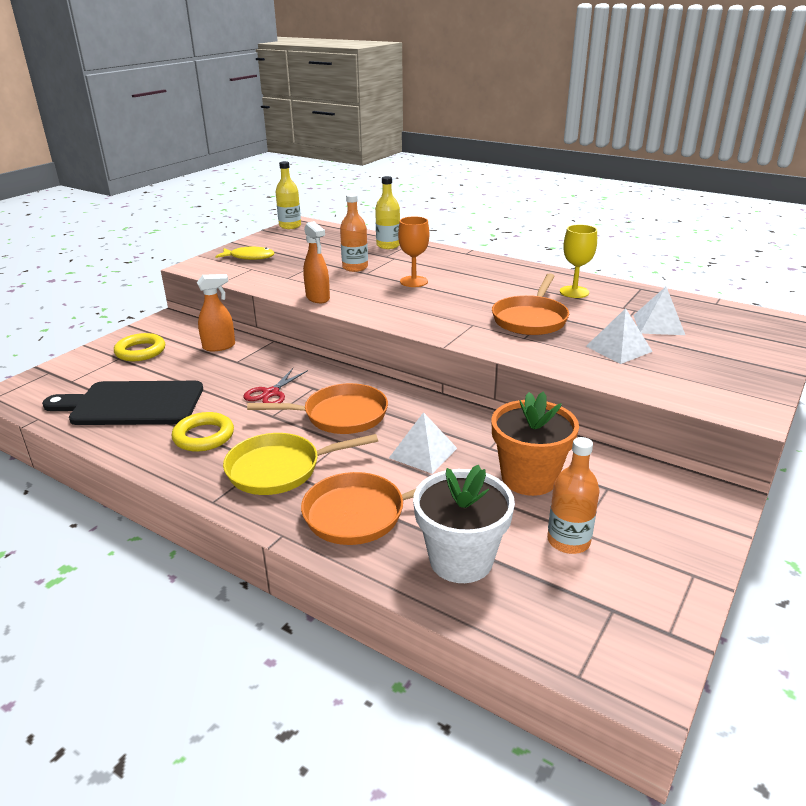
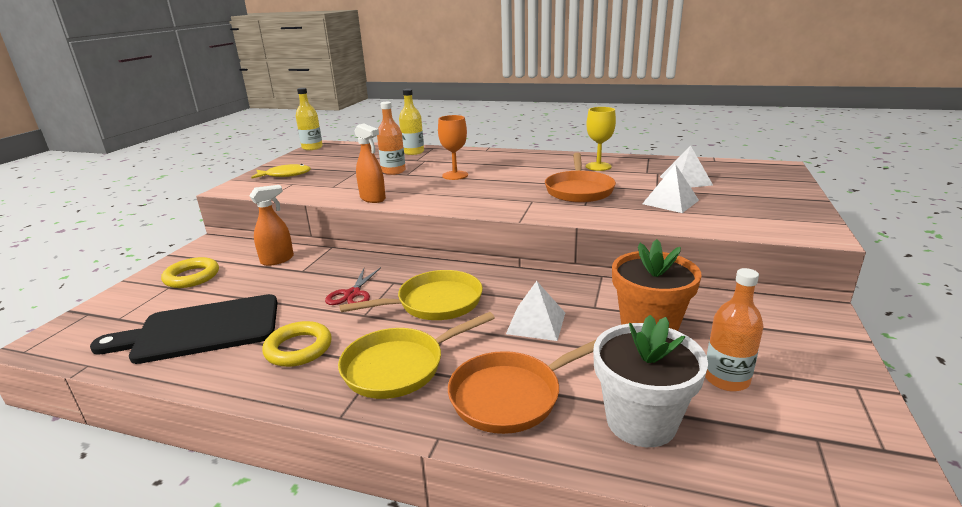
camera: 15 degrees left, 5 degrees down
(340, 415) = (434, 303): orange pan -> yellow pan

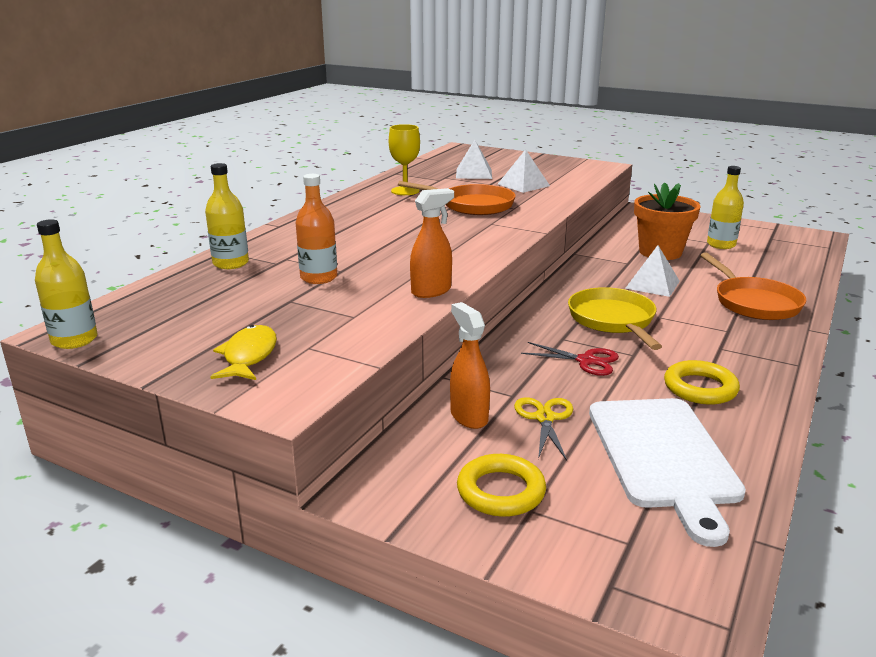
camera: 80 degrees left, 0 degrees up
(201, 330) = (663, 457): black cutting board -> white cutting board
(268, 283) = (545, 418): none -> yellow scissors
(400, 366) = (724, 339): yellow pan -> none
(455, 175) = (374, 247): orange goblet -> none
(641, 421) = (770, 271): white flower pot -> none
(726, 379) = (721, 245): orange bottle -> yellow bottle

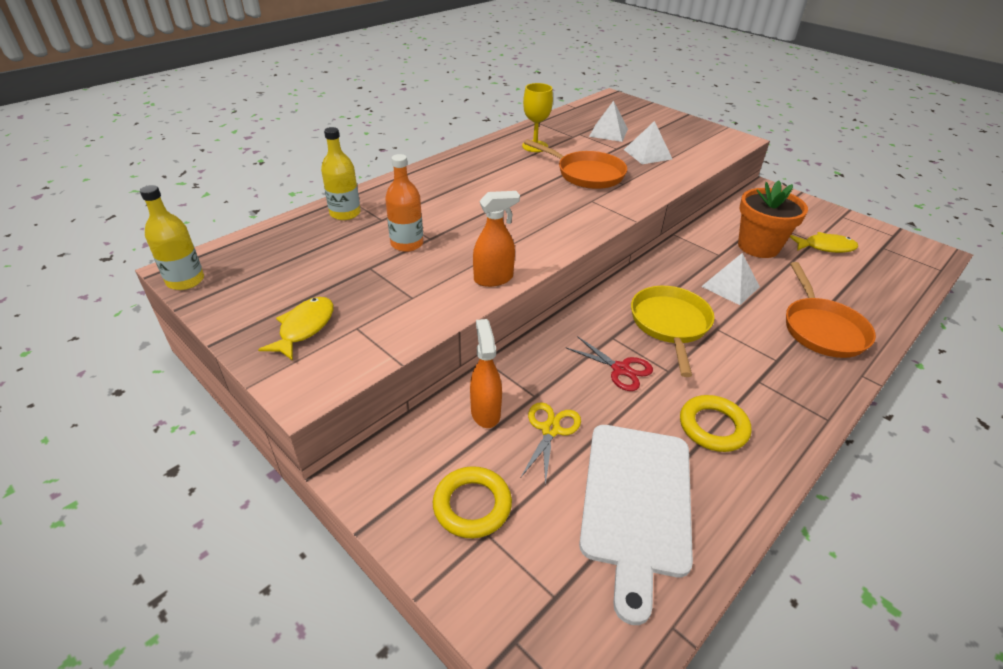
camera: 15 degrees right, 15 degrees up
(721, 245) = (825, 247): yellow bottle -> yellow fish

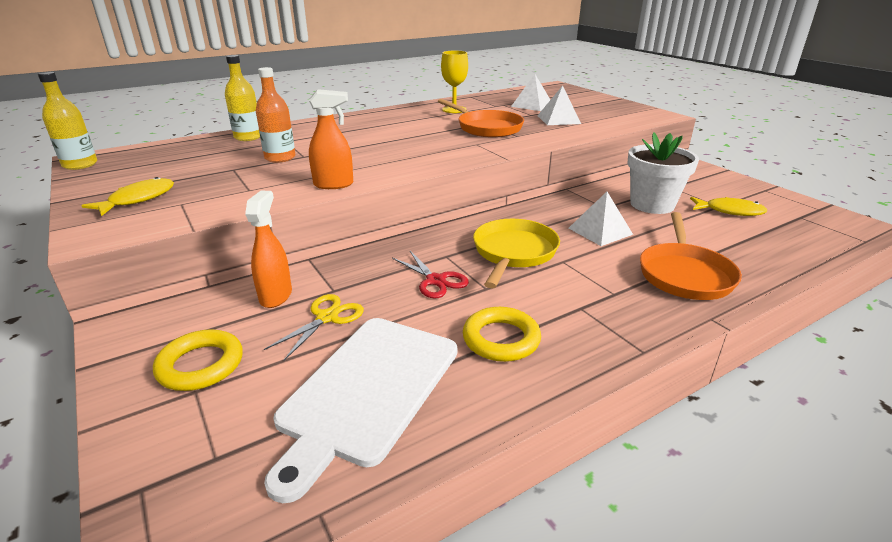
camera: 15 degrees right, 10 degrees down
(758, 246) = (652, 204): orange flower pot -> white flower pot

